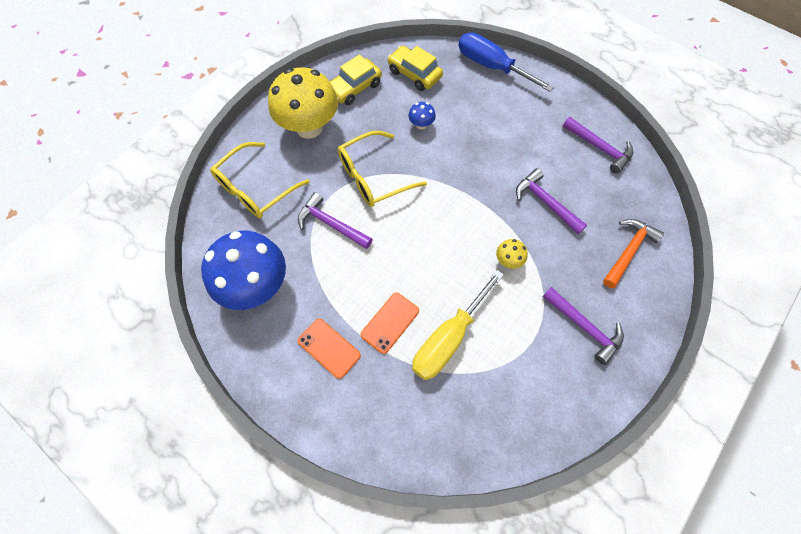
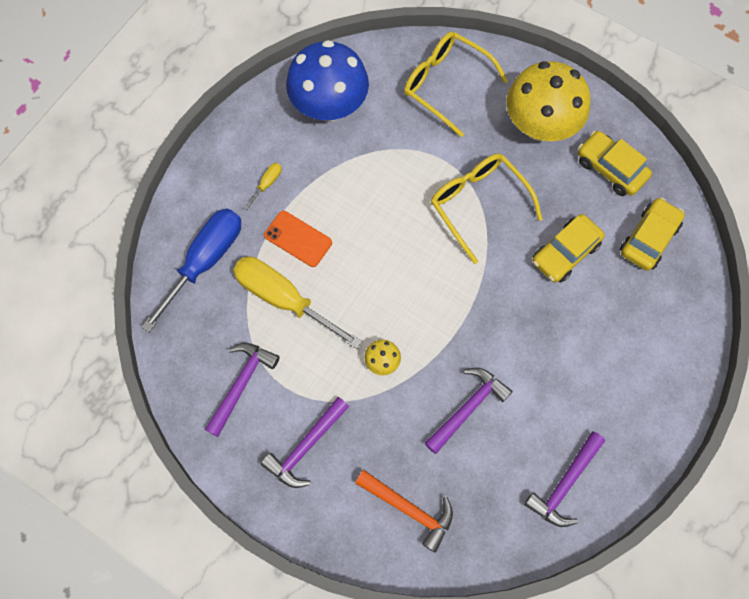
camera: 85 degrees right, 5 degrees up
(329, 348) = (267, 183): orange phone -> yellow screwdriver
(331, 224) = (409, 167): purple hammer -> purple hammer (241, 384)
(421, 125) = (565, 253): blue mushroom -> yellow car
(491, 66) = (683, 339): blue screwdriver -> blue screwdriver (205, 261)

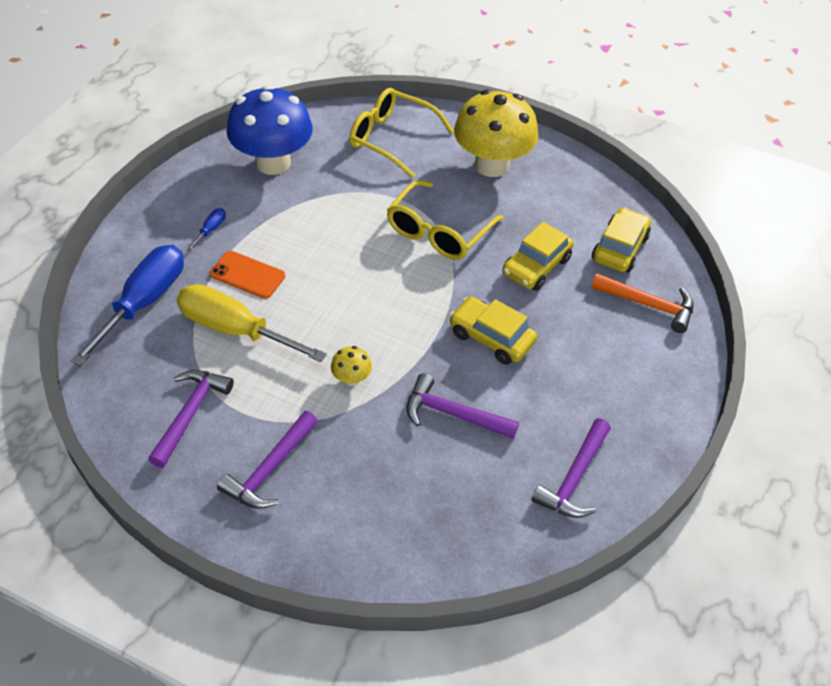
camera: 10 degrees left, 20 degrees down
(267, 183) = (211, 230): yellow screwdriver -> blue screwdriver
(409, 509) = (398, 521): orange hammer -> orange hammer (648, 305)
(468, 408) = (453, 414): purple hammer -> purple hammer turned 105 degrees counterclockwise
(478, 204) = (438, 232): yellow glasses -> yellow glasses turned 105 degrees counterclockwise
(610, 168) = (569, 194): yellow car -> yellow car (491, 337)

